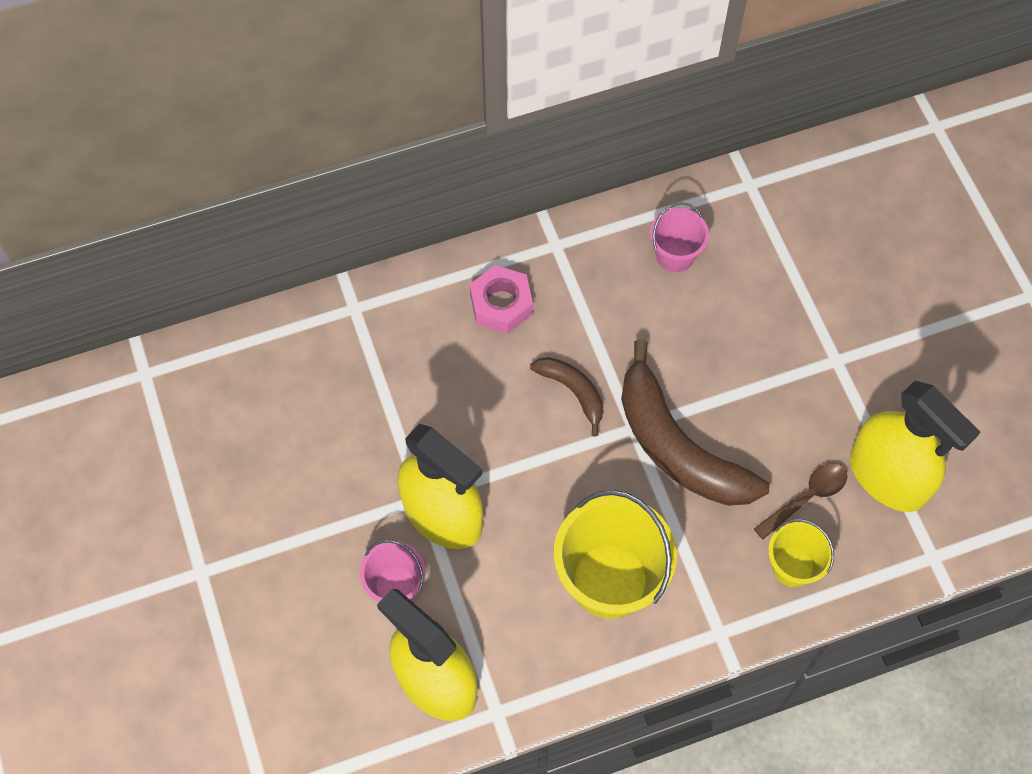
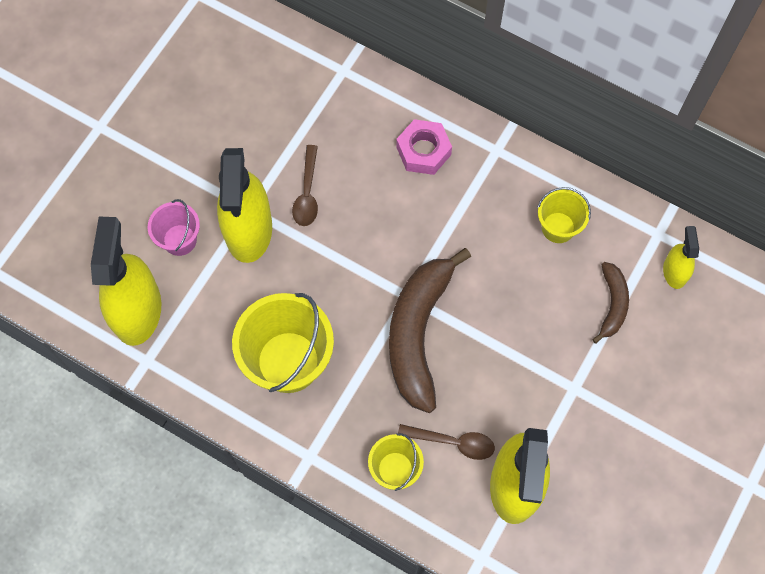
camera: 50 degrees right, 5 degrees up
(452, 435) = (307, 193): none -> brown spoon
(573, 392) = (400, 240): brown banana -> brown banana (612, 304)
(675, 255) = (558, 227): pink bucket -> yellow bucket
(795, 200) = (674, 272): none -> yellow spray bottle

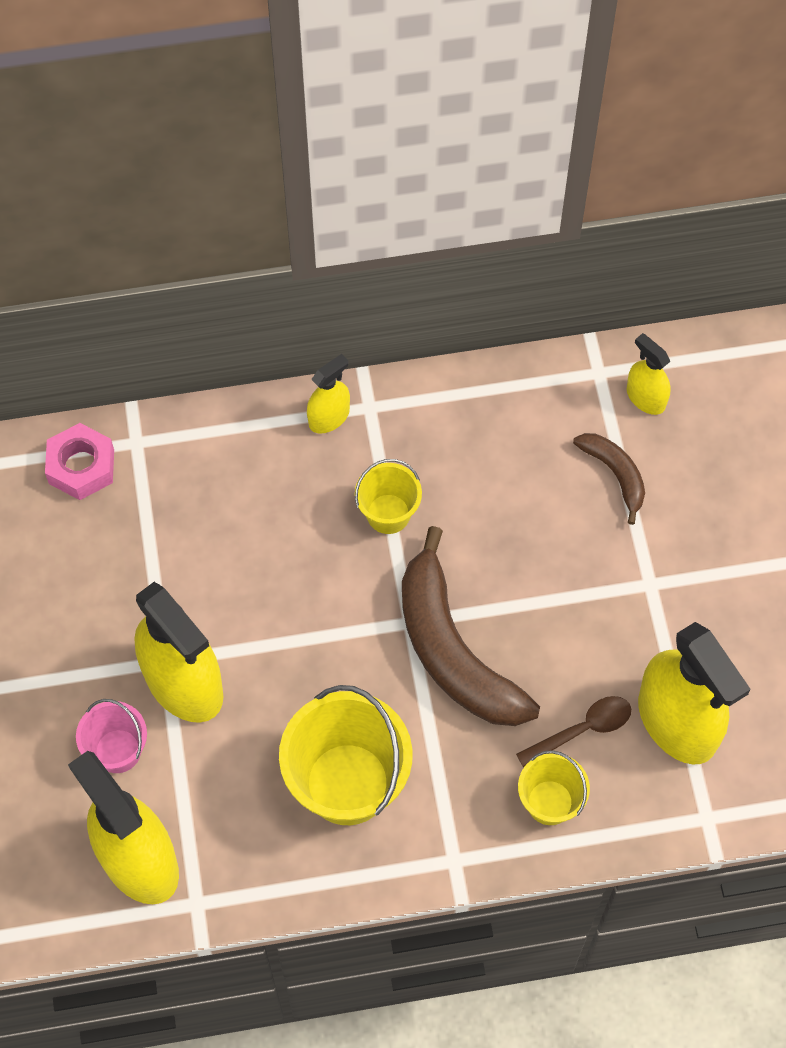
camera: 40 degrees left, 5 degrees down
(307, 193) = (212, 597): brown spoon -> none
(423, 151) = (295, 463): pink nut -> pink nut (81, 466)
(467, 138) = (329, 417): none -> yellow spray bottle
(558, 227) = (498, 439): yellow bucket -> yellow bucket (388, 514)

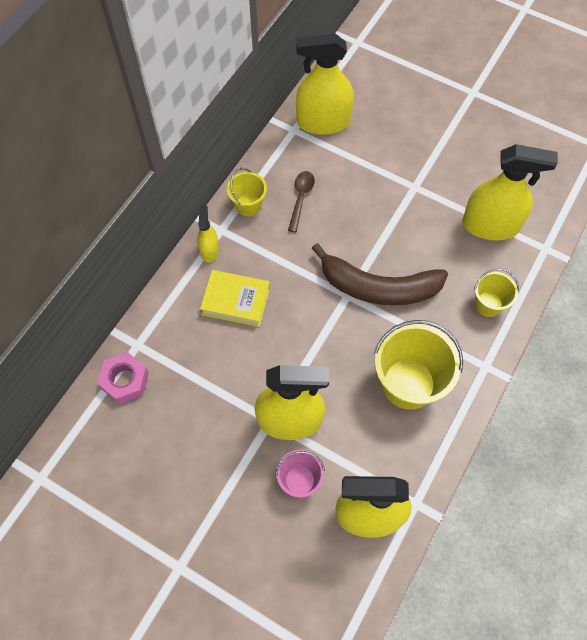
camera: 50 degrees left, 0 degrees up
(286, 502) = (236, 301): none -> yellow book
(388, 514) = (283, 262): yellow bucket -> yellow bucket (248, 205)
(582, 730) = (463, 265): brown spoon -> brown spoon (301, 198)
(615, 474) = (349, 160): brown banana -> none
(645, 398) = (323, 122): yellow spray bottle -> yellow spray bottle, size x1.99

